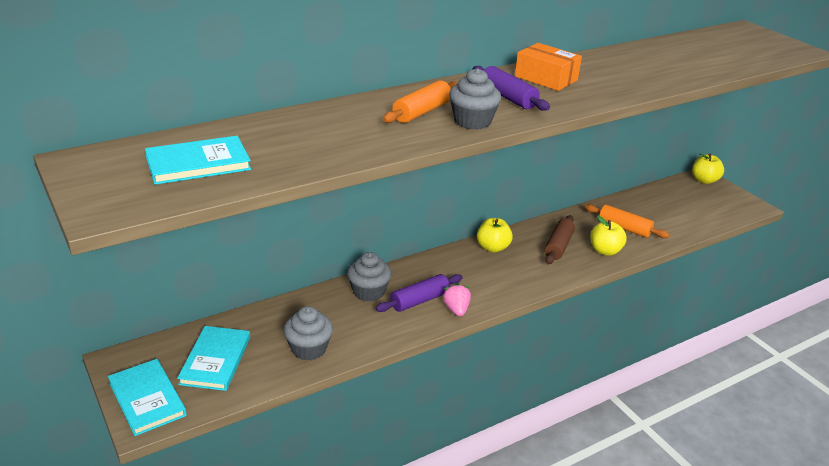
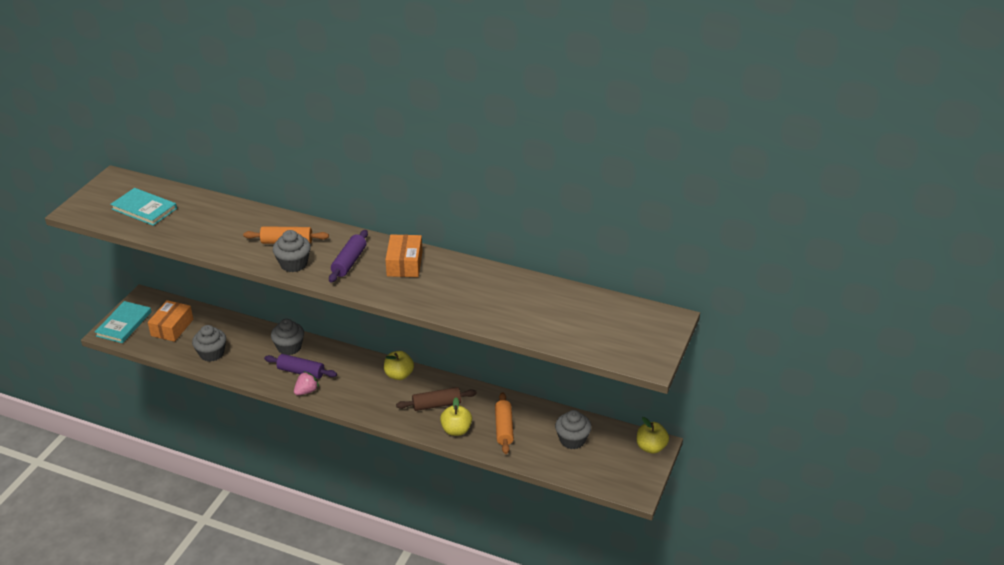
camera: 55 degrees right, 5 degrees up
(215, 360) = (172, 327): turquoise book -> orange box
(667, 206) = (572, 440): none -> grey cupcake

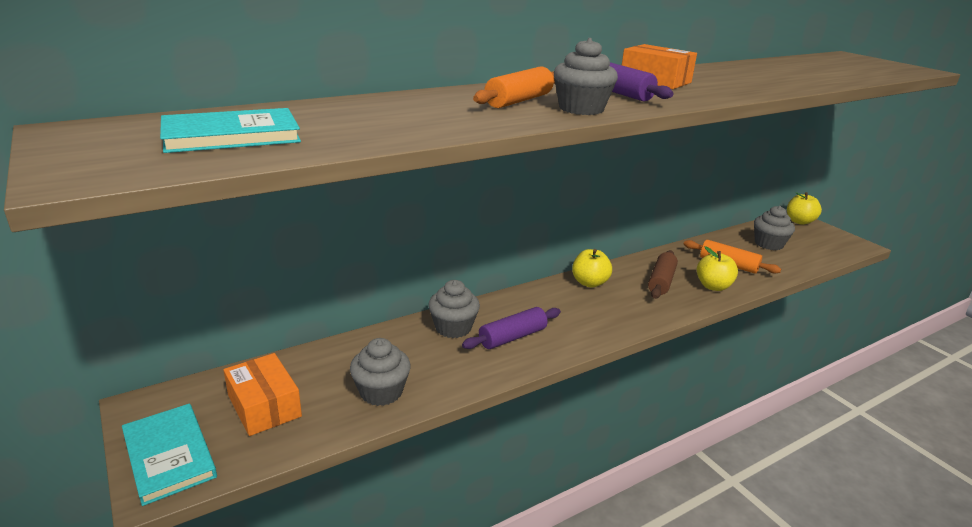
camera: 55 degrees left, 10 degrees down
(306, 391) = (556, 347): pink strawberry -> none

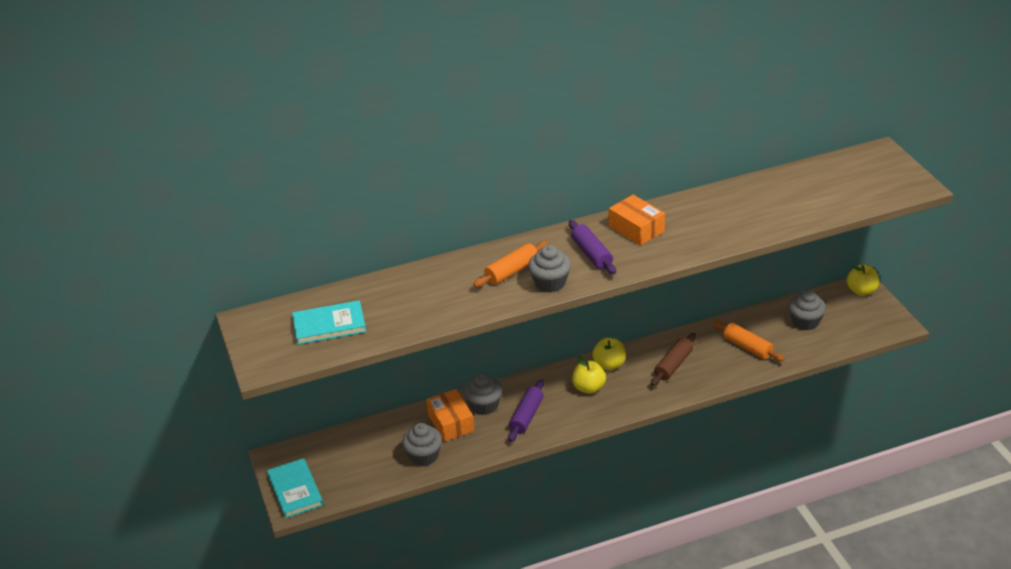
camera: 15 degrees right, 10 degrees up
(264, 406) = (349, 461): orange box -> orange box (451, 423)
(512, 337) = (527, 416): purple rolling pin -> purple rolling pin turned 45 degrees counterclockwise
(713, 286) = (717, 372): yellow apple -> yellow apple (589, 388)

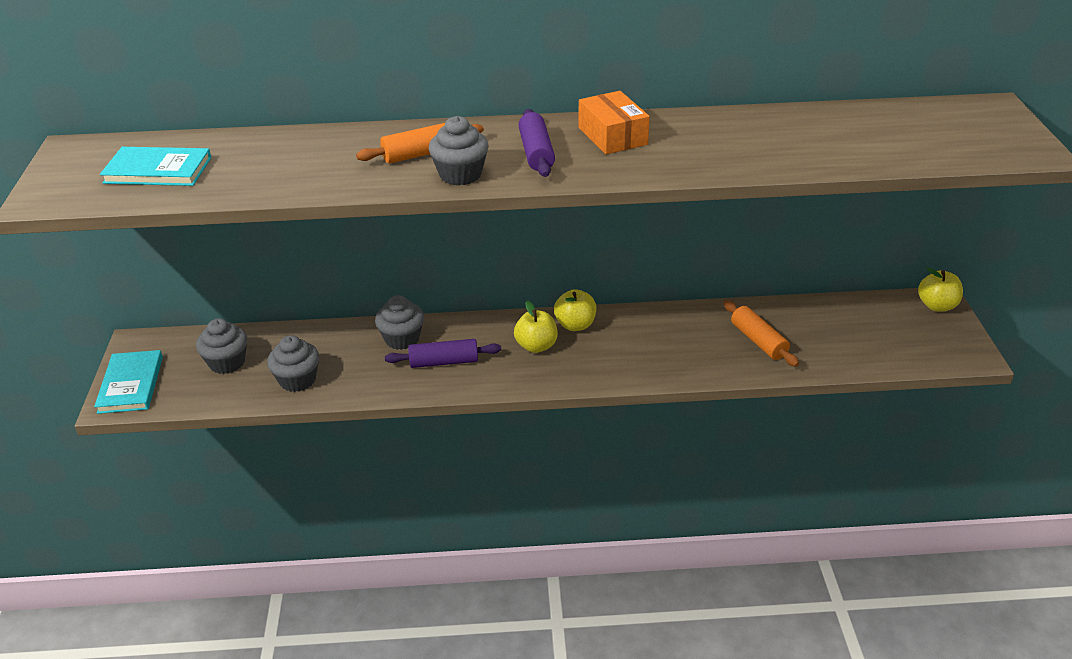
camera: 15 degrees right, 0 degrees up
(451, 423) = (352, 349): orange box -> none
(527, 416) = (444, 362): purple rolling pin -> purple rolling pin turned 45 degrees clockwise
(673, 365) = (653, 342): brown rolling pin -> none
(805, 322) = (847, 327): grey cupcake -> grey cupcake (227, 362)

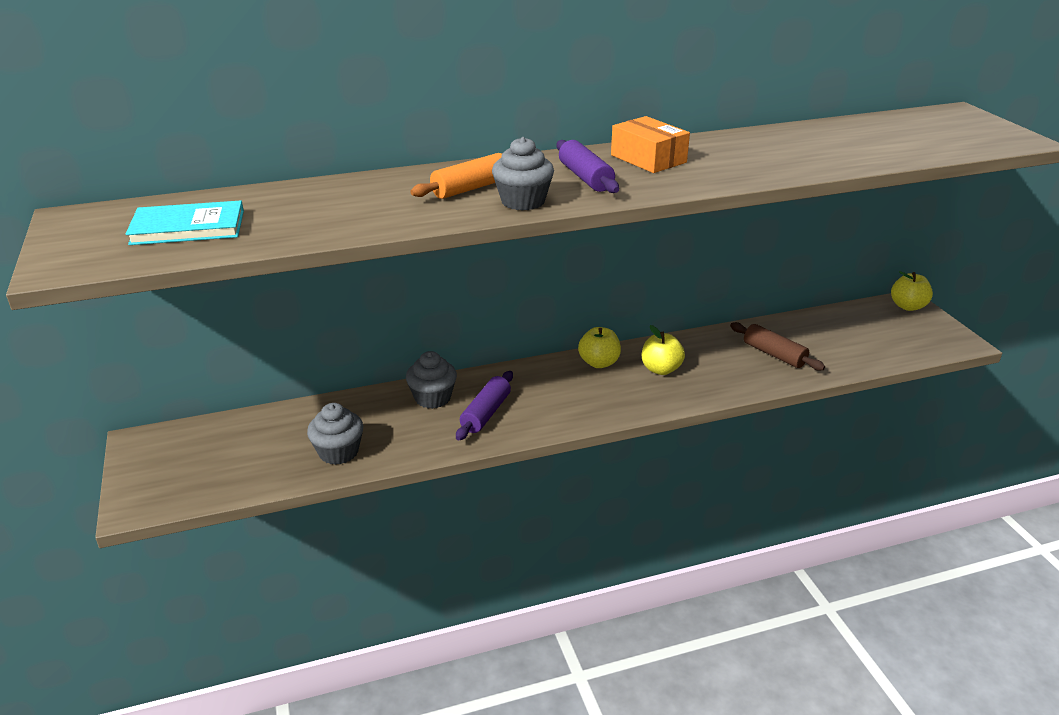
camera: 15 degrees left, 5 degrees down
(130, 384) = (148, 484): turquoise book -> none
(227, 362) = (252, 446): grey cupcake -> none
(444, 362) = (486, 413): purple rolling pin -> purple rolling pin turned 45 degrees counterclockwise
(536, 346) = (571, 386): yellow apple -> yellow apple (661, 369)
(758, 341) = (774, 354): orange rolling pin -> brown rolling pin

